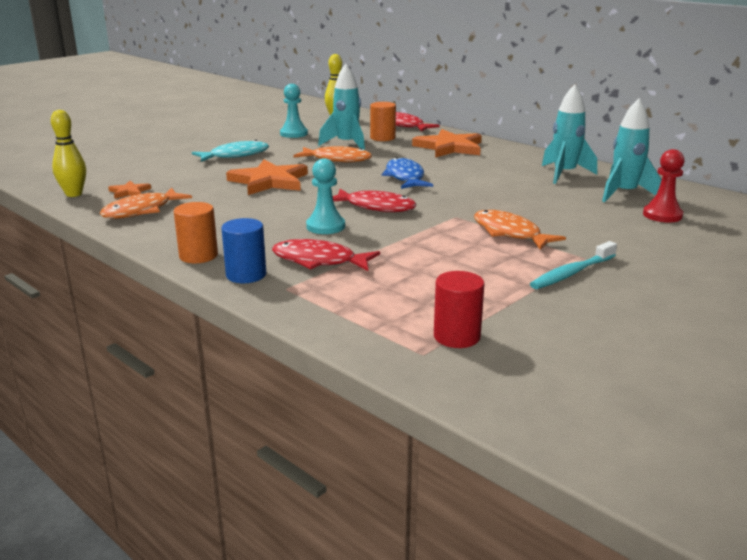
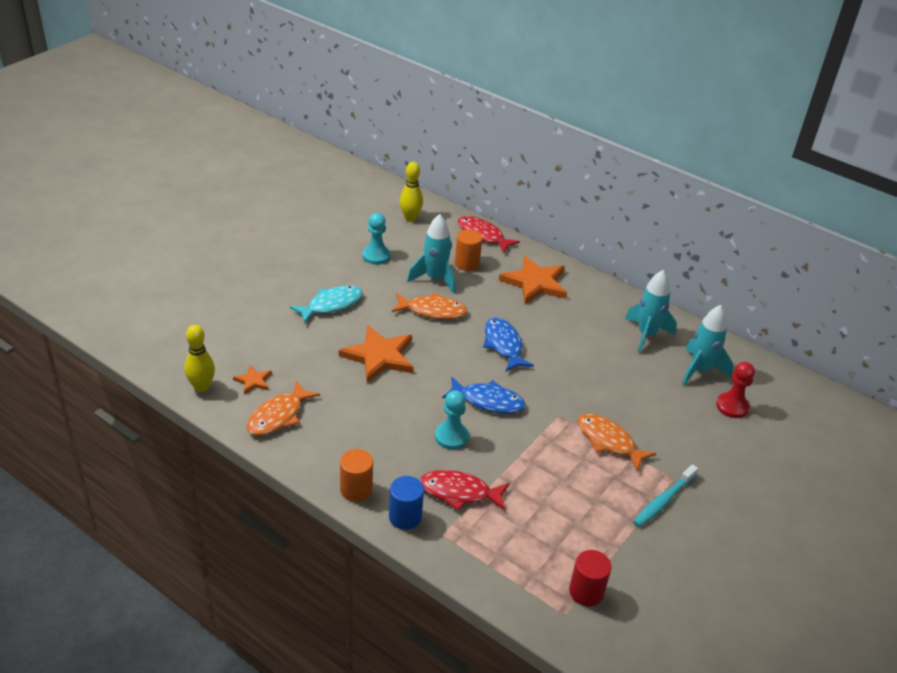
camera: 10 degrees left, 15 degrees up
(376, 207) = (488, 401): red fish -> blue fish

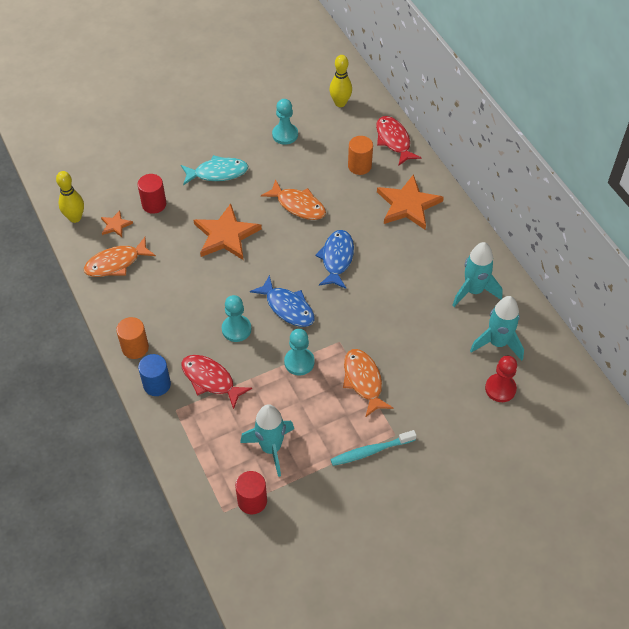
camera: 30 degrees right, 15 degrees up
(283, 350) = (154, 204): none -> red cylinder
(434, 279) = (320, 173): turquoise rocket -> turquoise rocket (271, 448)
(536, 446) = (299, 362): none -> turquoise pawn

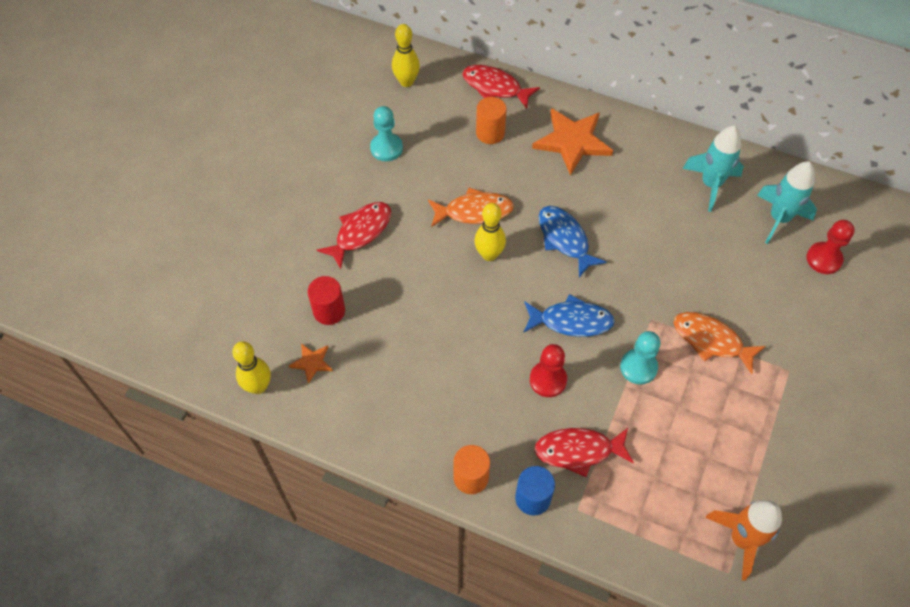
camera: 40 degrees left, 5 degrees up
(116, 263) = (356, 403): orange fish -> none
(218, 173) = (360, 232): turquoise fish -> red fish
(226, 235) = (437, 291): orange star -> none
(236, 329) = (548, 380): turquoise pawn -> red pawn
(252, 501) = (741, 539): red cylinder -> orange rocket
(271, 448) = (703, 473): turquoise rocket -> none
(280, 236) = (489, 254): none -> yellow bowling pin
(371, 451) = (786, 402): turquoise toothbrush -> none

